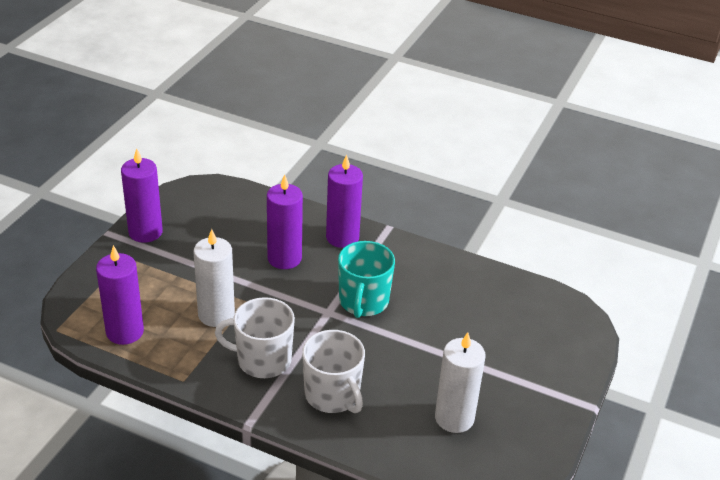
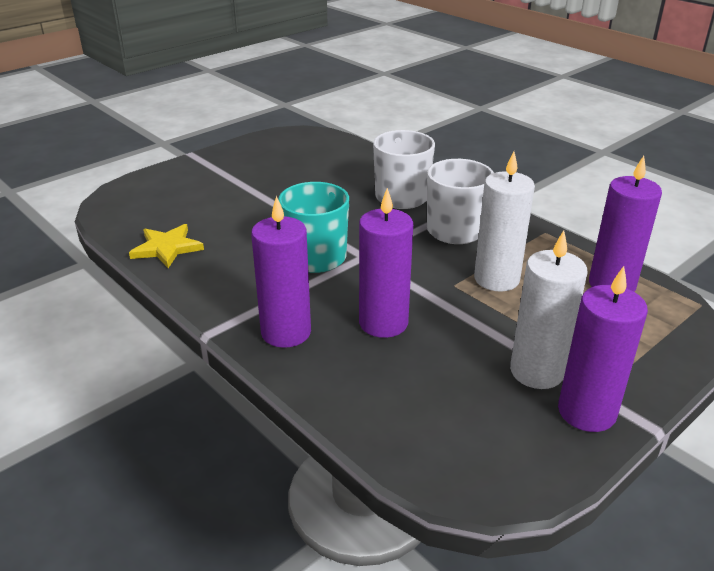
camera: 155 degrees left, 5 degrees down
(454, 418) = (307, 166): white candle -> white candle (537, 371)
(481, 281) = (167, 248): none -> yellow star

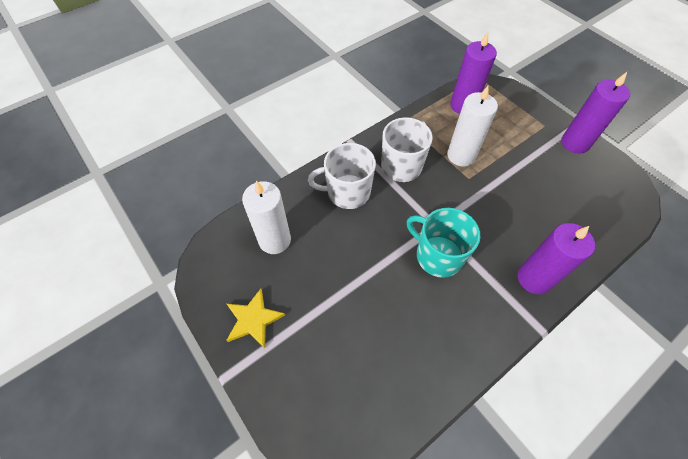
camera: 85 degrees left, 25 degrees up
(167, 248) = (427, 377): yellow star -> yellow star (253, 319)
(383, 323) = (515, 221): purple candle -> none
(537, 371) = (548, 155): white candle -> white candle (275, 240)

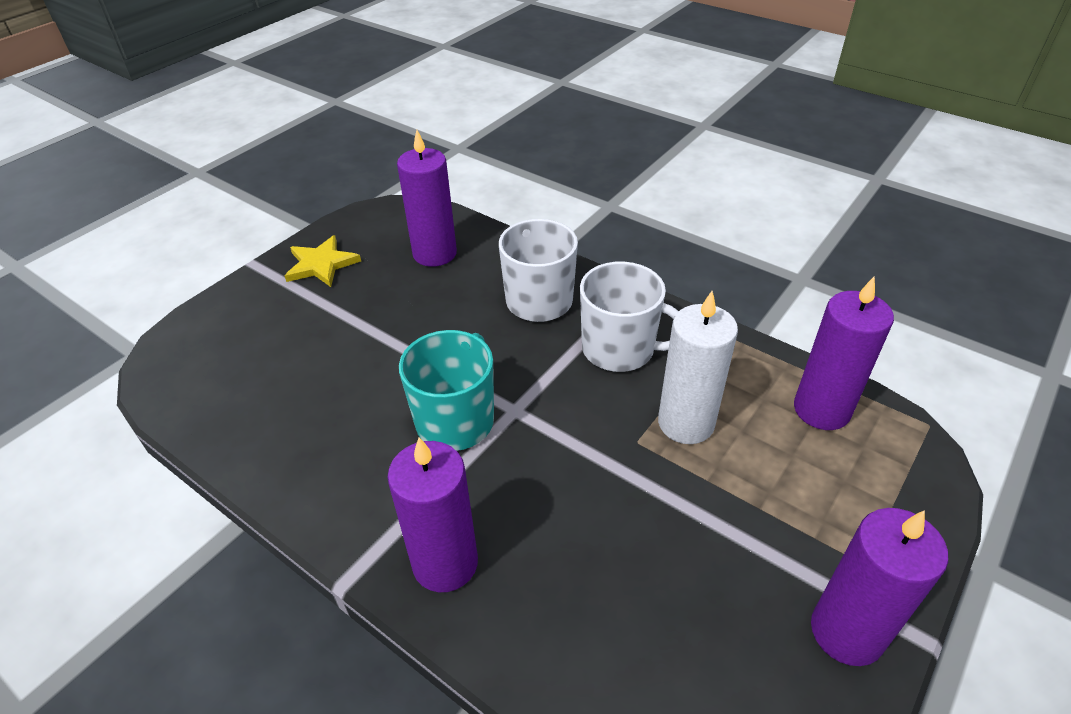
camera: 75 degrees right, 15 degrees down
(275, 240) = (434, 253): white candle -> purple candle

